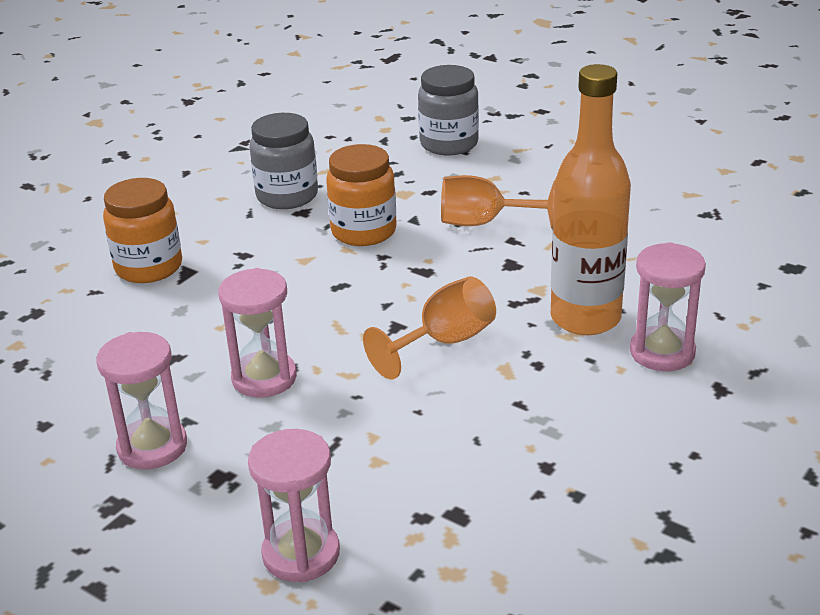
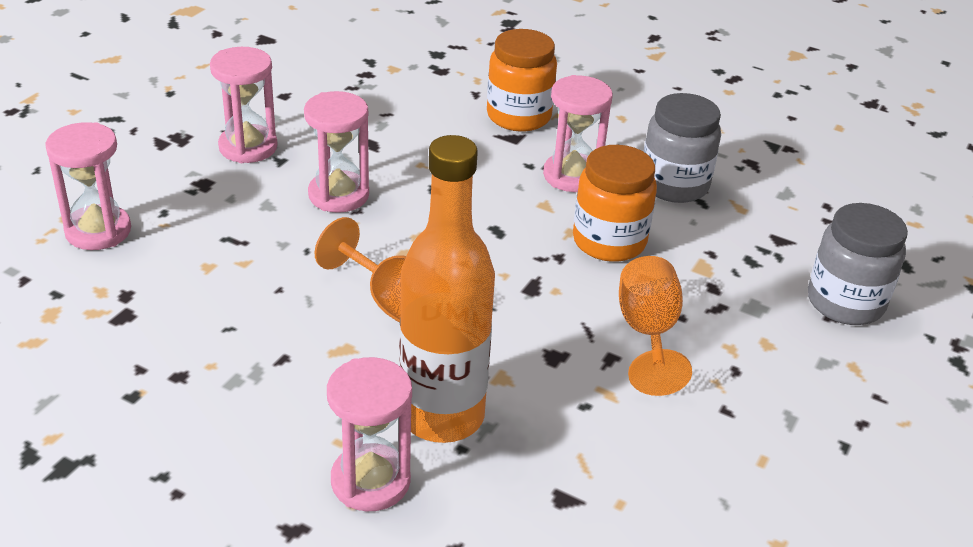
camera: 80 degrees right, 5 degrees up
(261, 243) = (572, 176): none -> pink hourglass

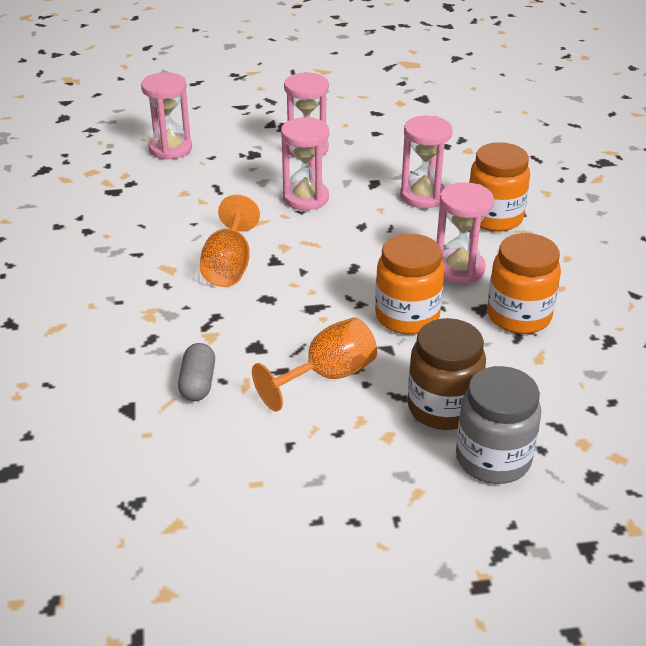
camera: 55 degrees right, 0 degrees up
(370, 481) = (71, 330): pink hourglass -> pink hourglass (423, 196)
(442, 416) = (150, 330): orange bottle -> none
(573, 425) = (198, 383): none -> grey capsule
(674, 185) = (519, 316): grey jar -> orange jar
(756, 292) = (443, 408): none -> brown jar

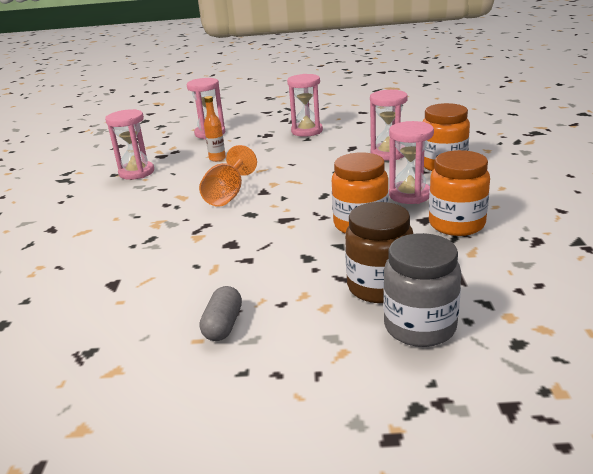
camera: 10 degrees right, 10 degrees down
(195, 199) = (217, 159): none -> orange bottle
(198, 383) = (175, 267): grey capsule -> grey capsule (223, 325)
(305, 198) = (298, 156): pink hourglass -> pink hourglass (136, 172)
(328, 376) = (284, 263): orange goblet -> none

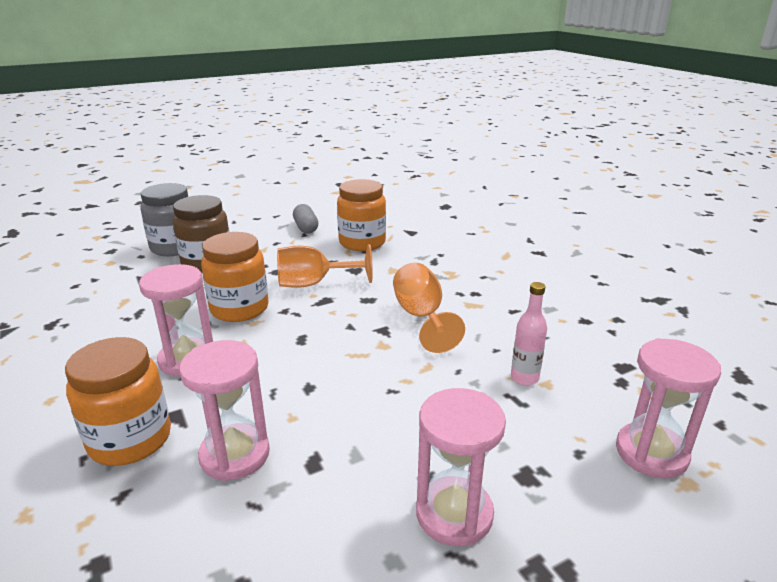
camera: 150 degrees right, 0 degrees up
(136, 172) = (593, 327): pink hourglass -> none
(217, 159) = (524, 378): orange bottle -> pink bottle
(281, 236) = (314, 284): none -> orange goblet
(456, 224) = (132, 328): orange jar -> orange jar (362, 242)

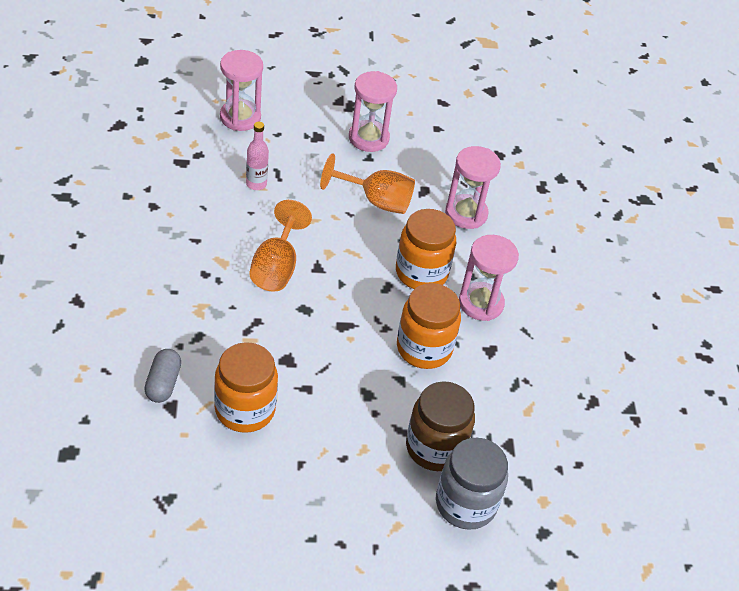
camera: 160 degrees left, 20 degrees up
(130, 440) = (525, 250): orange jar -> orange jar (421, 273)
(306, 228) = (290, 480): grey capsule -> grey capsule (163, 383)
(314, 284) = (340, 355): orange goblet -> orange goblet (376, 201)

